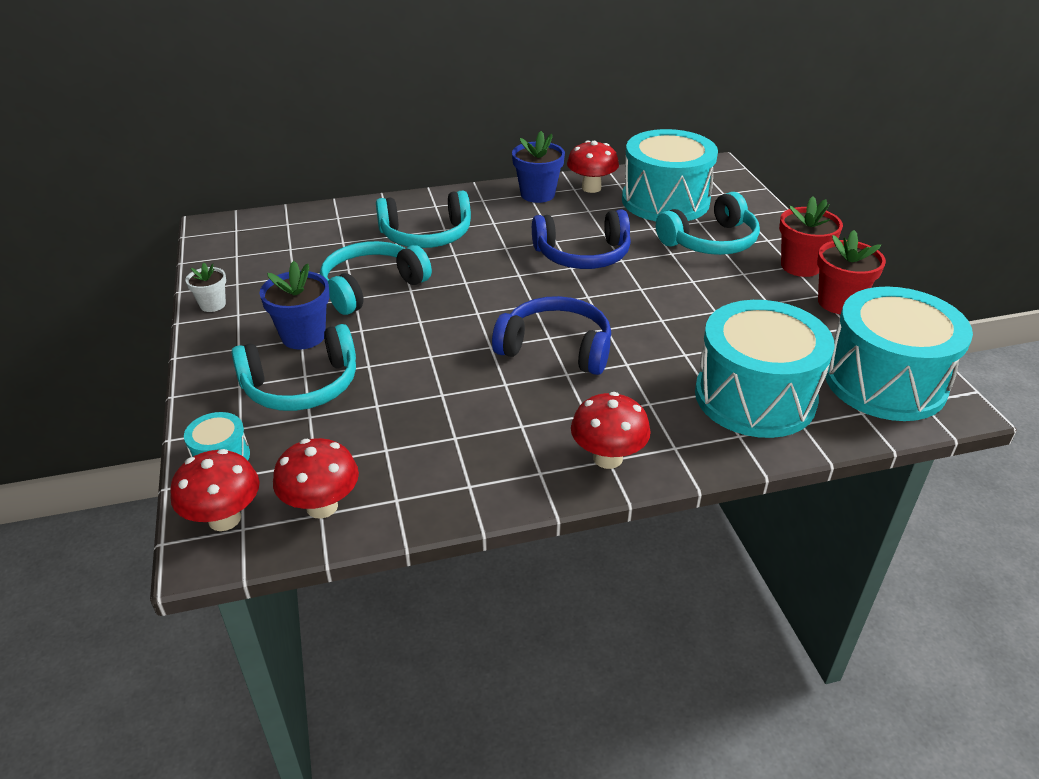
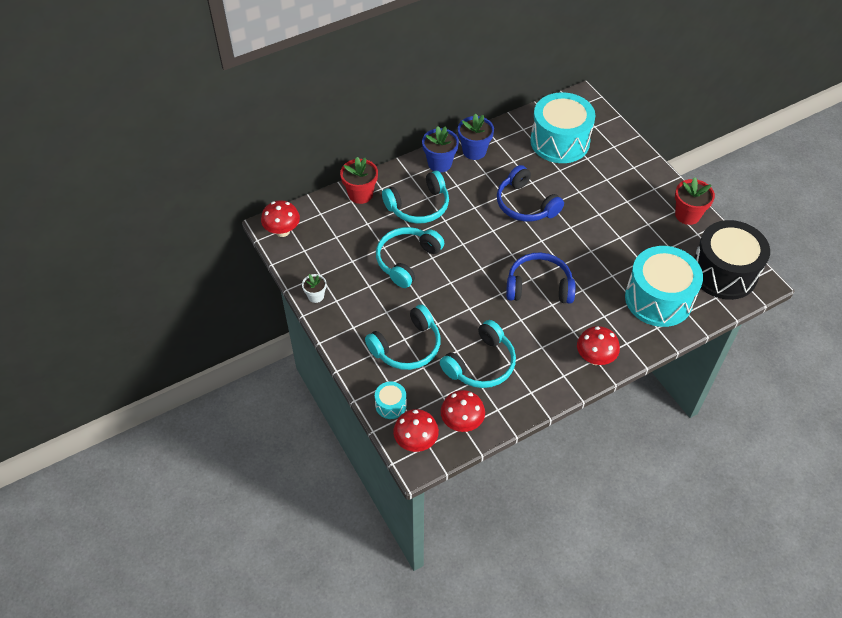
camera: 15 degrees left, 15 degrees up
(303, 336) = (387, 309): blue flower pot -> blue flower pot (439, 163)
(583, 255) = (525, 204): blue headphones -> blue headphones turned 75 degrees clockwise
(591, 188) = (507, 137): red mushroom -> red mushroom (282, 231)
(710, 241) = (599, 176): turquoise headphones -> turquoise headphones (481, 364)
(800, 266) = (659, 188): red flower pot -> red flower pot (360, 194)
(885, 382) = (724, 273): turquoise drum -> black drum

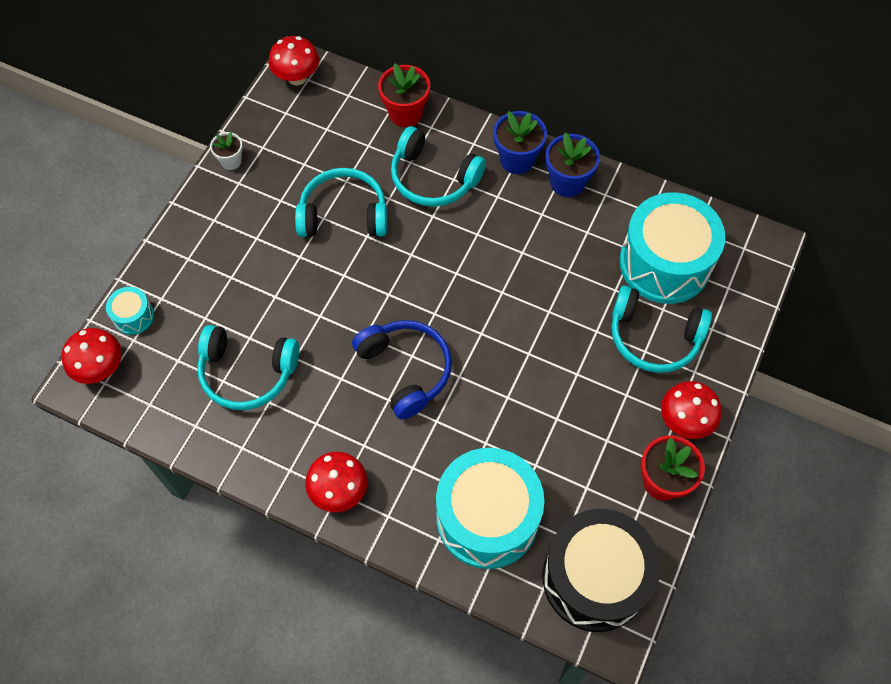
camera: 55 degrees right, 10 degrees up
(407, 347) = (222, 286): turquoise headphones -> turquoise headphones (653, 337)
(462, 422) = (154, 399): red mushroom -> red mushroom (684, 421)
(525, 204) = (525, 284): blue headphones -> none

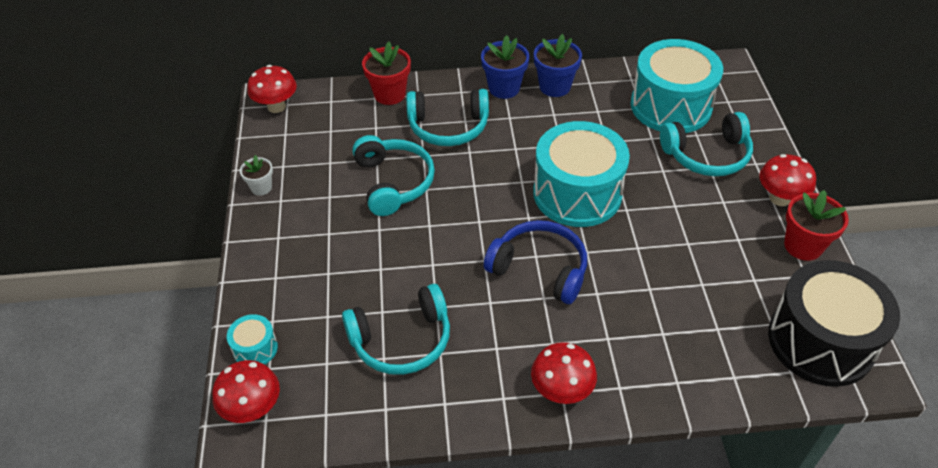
camera: 30 degrees left, 15 degrees down
(343, 214) = (393, 182): turquoise headphones -> turquoise headphones turned 105 degrees clockwise
(487, 517) = (700, 343): turquoise drum -> turquoise drum (577, 193)

